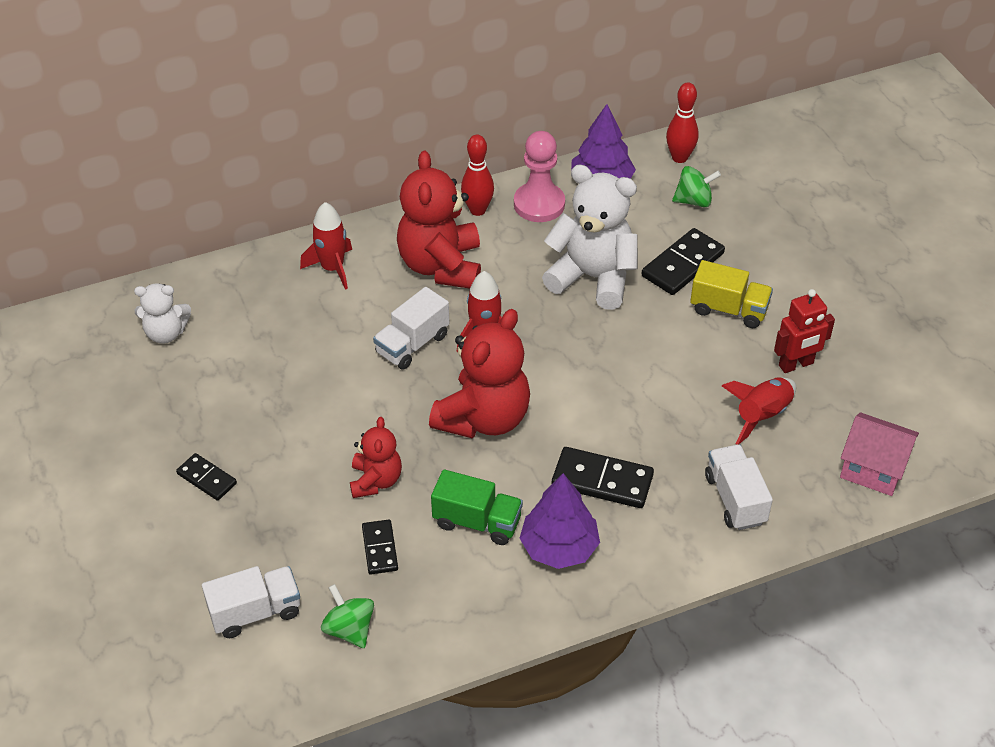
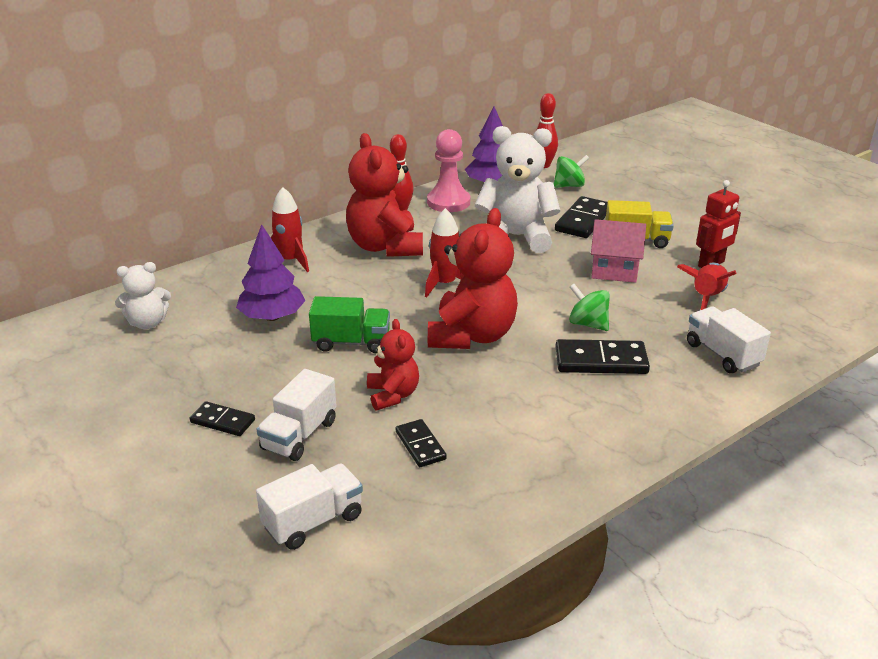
camera: 15 degrees left, 15 degrees down
(349, 629) = (419, 517): green spinning top -> green spinning top (588, 324)
(412, 344) = (383, 297): white truck -> white truck (299, 435)
(477, 522) = (504, 409): green truck -> green truck (351, 342)
(559, 547) = (590, 414): purple tree -> purple tree (272, 317)
(872, 468) = (818, 316): pink house -> pink house (614, 270)

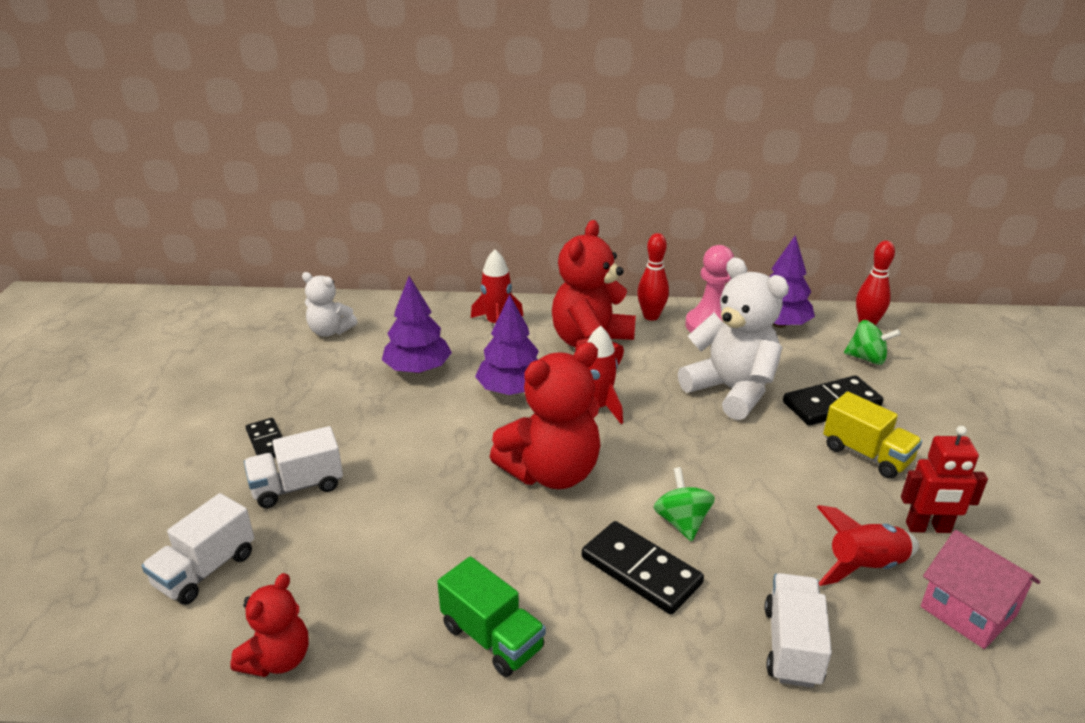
camera: 40 degrees right, 0 degrees up
(313, 521) = (205, 570): white truck -> white truck turned 120 degrees clockwise
(351, 342) = (444, 424): green truck -> green truck (492, 637)
(368, 299) = (511, 389): none -> purple tree
(393, 395) = (410, 492): red teddy bear -> red teddy bear (278, 659)
(420, 445) = (367, 554): black domino -> none
(614, 270) = (793, 476): pink house -> pink house (968, 611)

